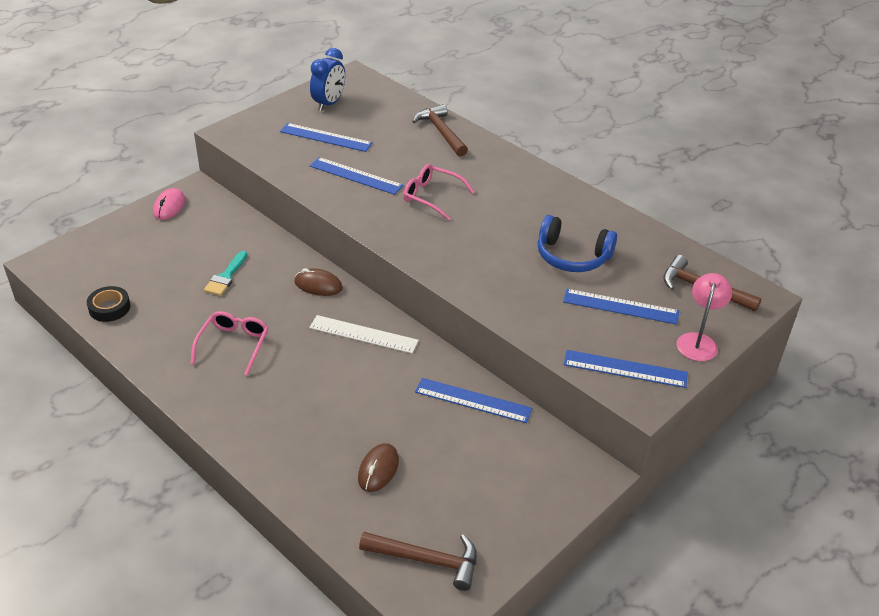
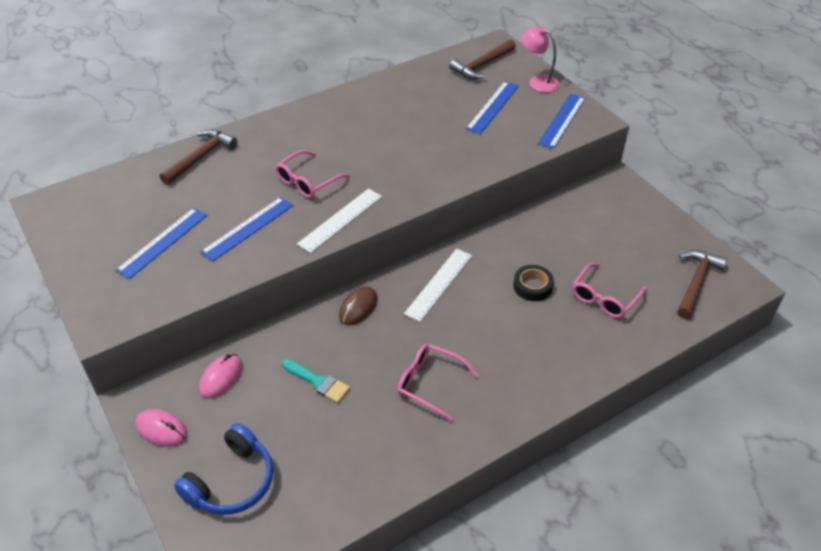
camera: 75 degrees left, 5 degrees up
(109, 308) = (337, 497): black tape -> black tape (532, 286)
(223, 224) = (221, 378): none -> pink mouse
(329, 103) = (93, 231): blue clock -> none
(378, 469) = (605, 297): brown mouse -> pink glasses
(383, 225) = (340, 220): none -> white ruler
(441, 132) = (201, 157): brown hammer -> brown hammer turned 135 degrees clockwise
(473, 400) = (535, 228): blue ruler -> none
(572, 256) = (424, 117): blue headphones -> blue headphones (232, 482)

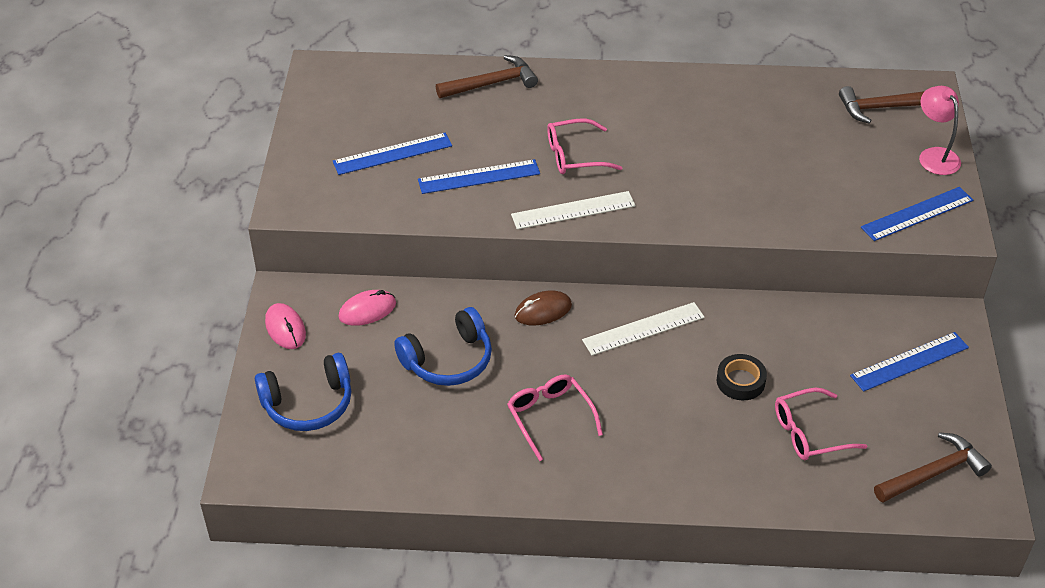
camera: 35 degrees right, 0 degrees up
(318, 382) = (448, 360): turquoise brush -> blue headphones
(493, 107) = (849, 162): blue ruler -> blue ruler (909, 362)

